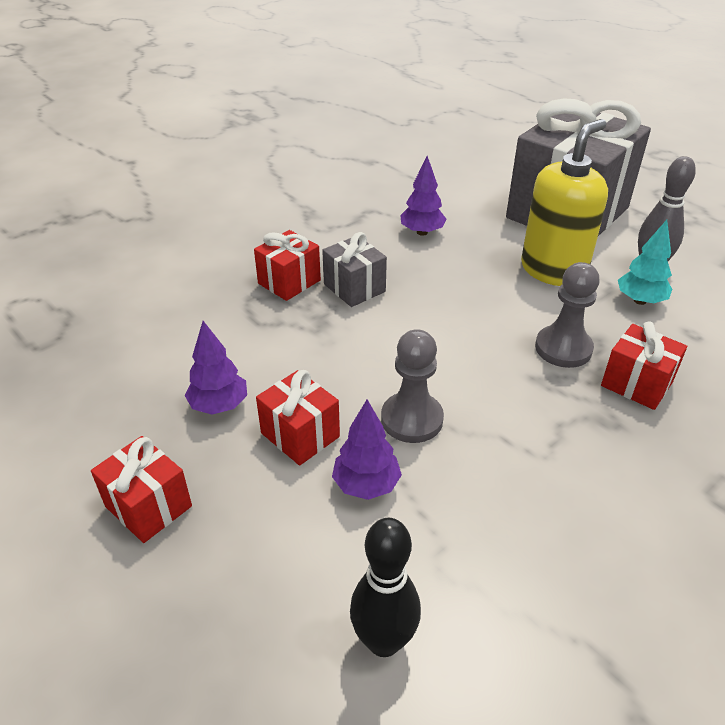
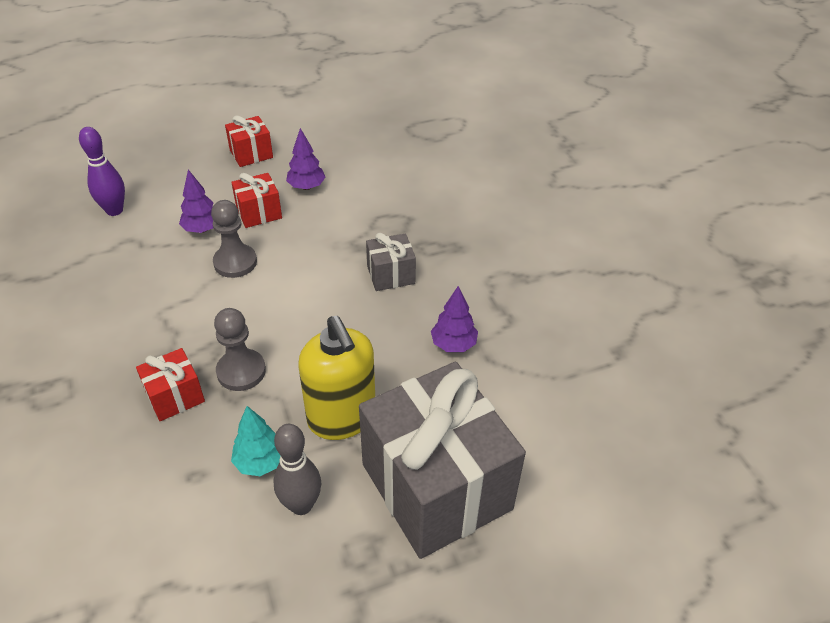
camera: 110 degrees right, 5 degrees up
(289, 282) = (418, 241): red gift -> none
(384, 641) = (114, 210): black bowling pin -> purple bowling pin

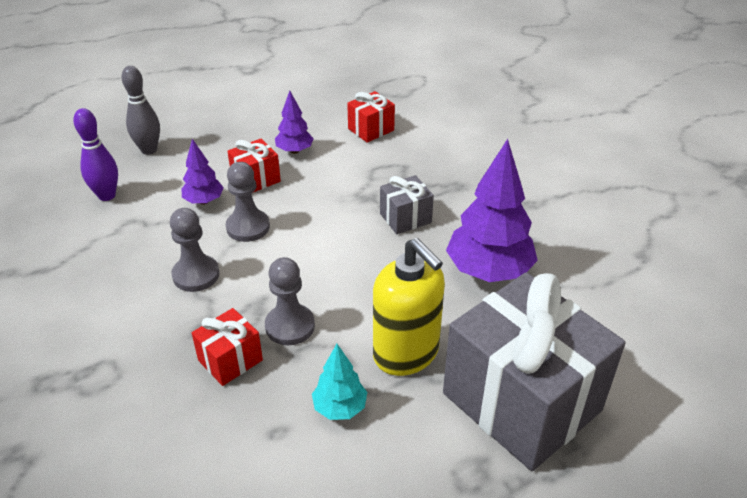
camera: 10 degrees left, 5 degrees down
(171, 305) = (196, 275): none -> grey pawn
(251, 154) = (229, 128): red gift -> red gift (371, 129)
(301, 505) = (396, 441): grey bowling pin -> grey bowling pin (149, 150)
(453, 344) = (488, 271): purple tree -> purple tree, size x1.91

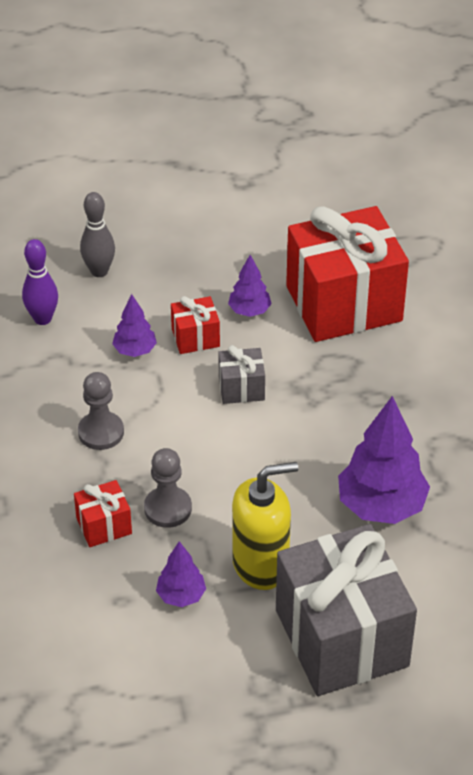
camera: 20 degrees right, 5 degrees up
(248, 227) = (167, 393): grey pawn -> none
(340, 408) = (181, 596): turquoise tree -> purple tree
(371, 129) = (344, 303): red gift -> red gift, size x2.33
(405, 218) = (328, 424): grey gift -> grey gift (241, 388)
(406, 353) = (261, 565): yellow soap dispenser -> yellow soap dispenser turned 90 degrees counterclockwise

